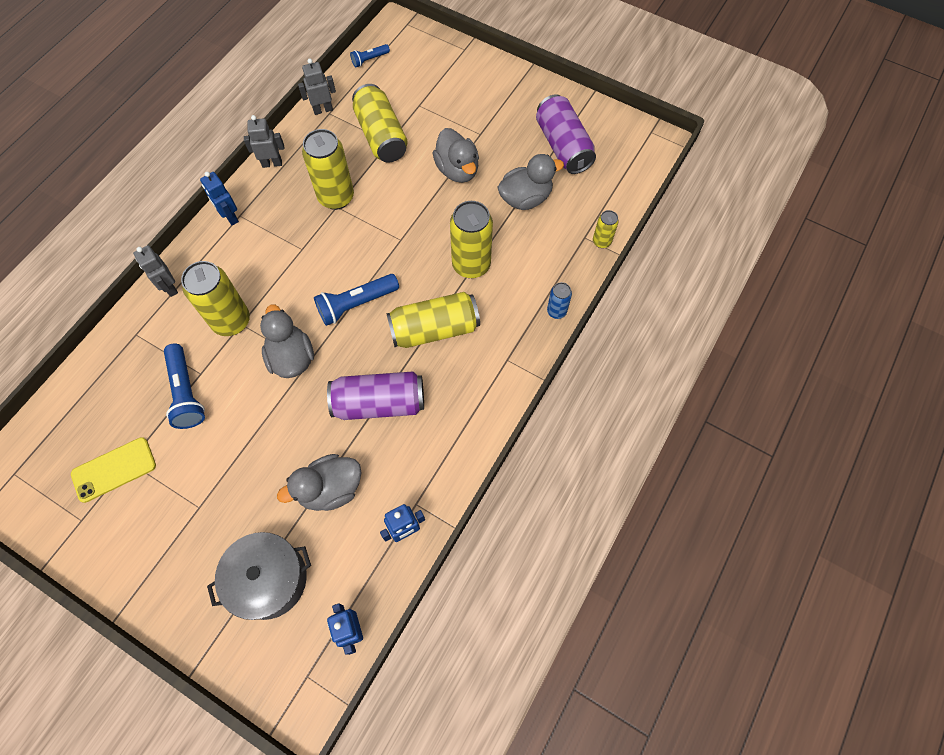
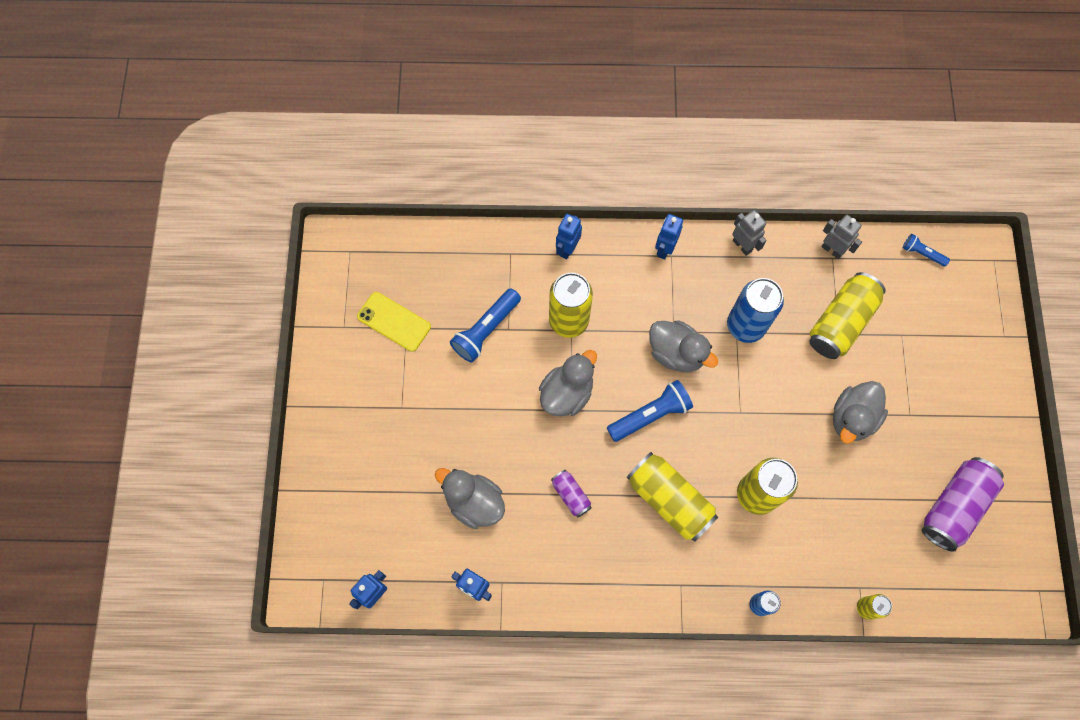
camera: 60 degrees right, 5 degrees up
(169, 287) = (567, 249): grey robot -> blue robot
(269, 579) = (377, 501): grey pot -> none
(336, 197) = (745, 326): yellow can -> blue can
(356, 304) = (650, 415): blue flashlight -> blue flashlight turned 120 degrees clockwise
(379, 403) = (571, 495): purple can -> purple can, size x0.51
(525, 198) = (865, 504): grey duck -> grey duck (676, 353)

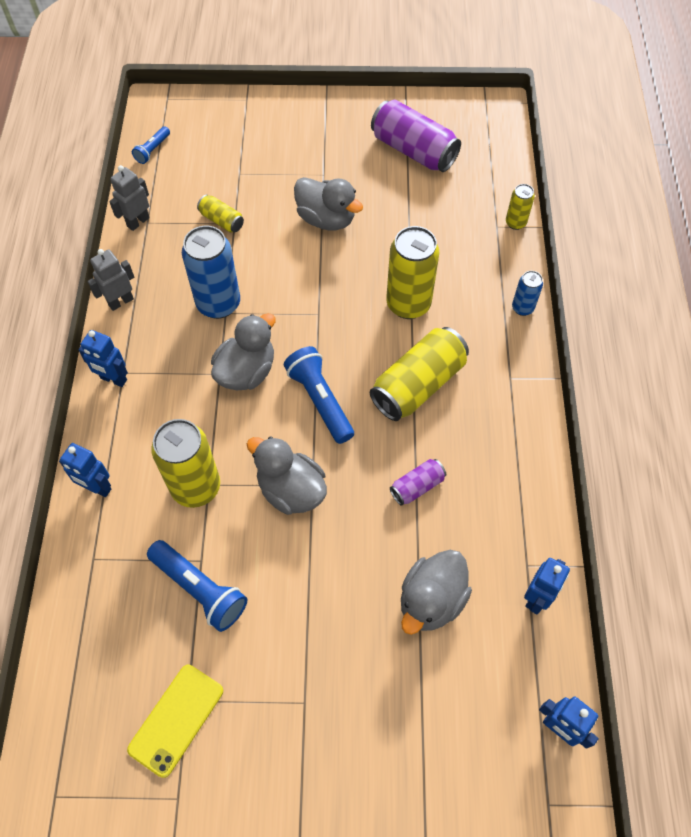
camera: 90 degrees left, 10 degrees down
(840, 322) = (221, 221): yellow can -> yellow can, size x0.51

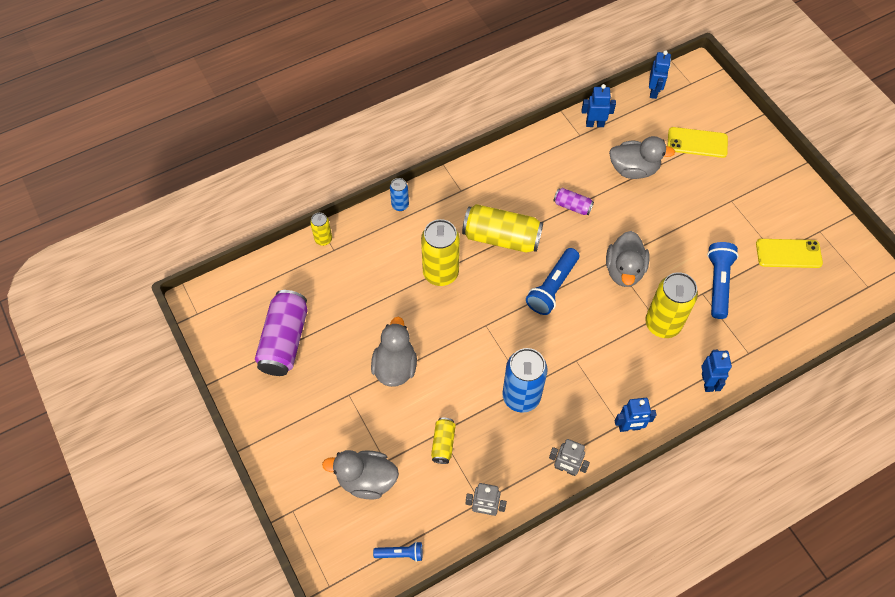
camera: 120 degrees left, 0 degrees up
(113, 379) = (629, 427): blue robot -> blue robot turned 90 degrees clockwise
(246, 372) = (562, 344): grey duck -> grey duck (366, 480)
(428, 726) = (697, 143): none -> yellow phone

